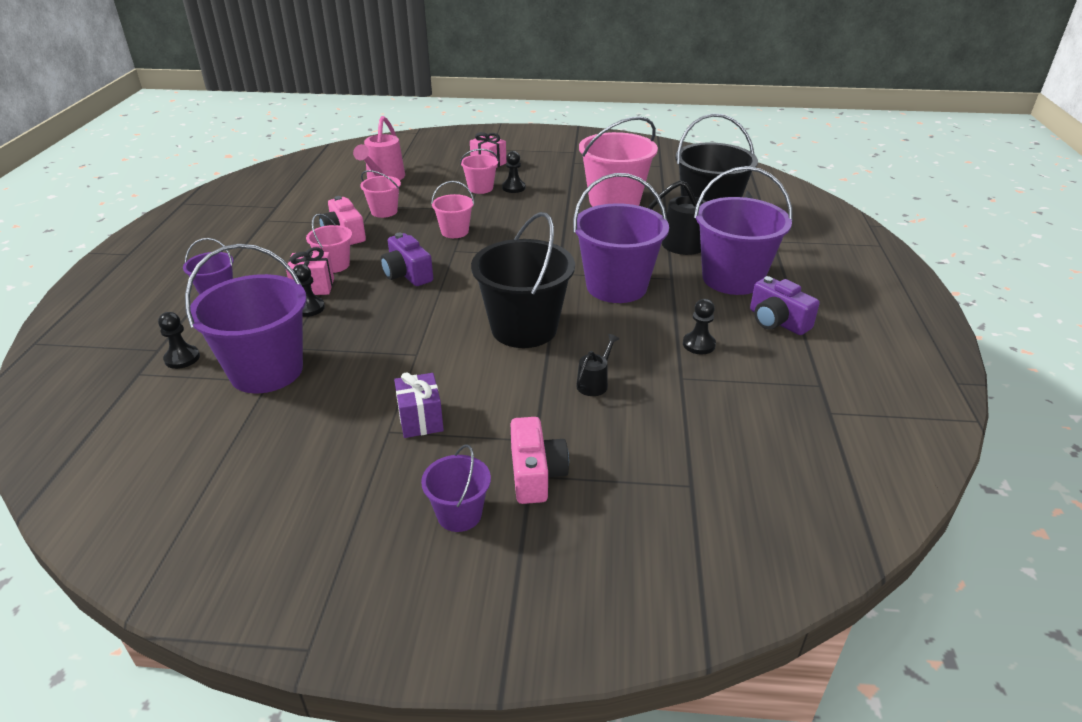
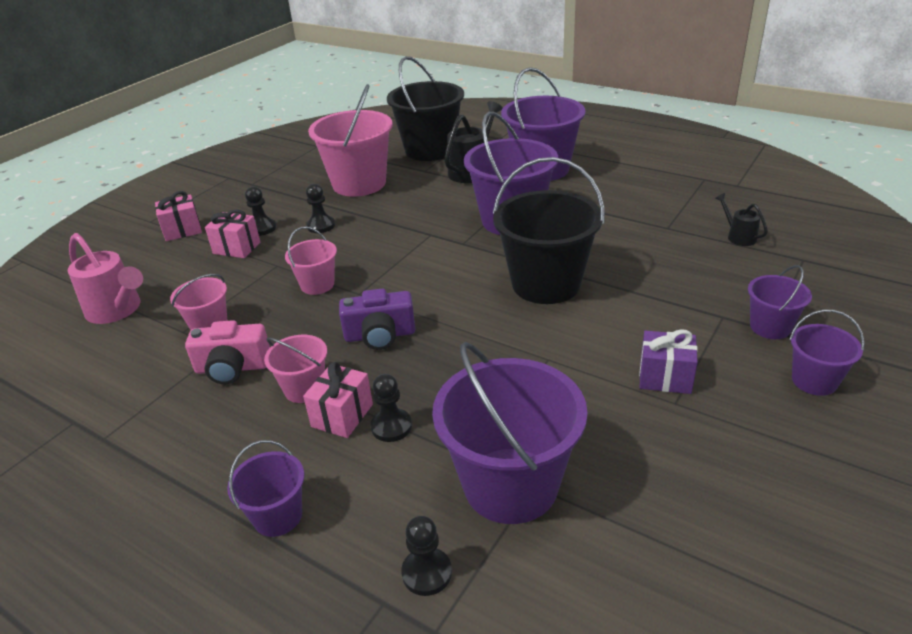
camera: 60 degrees left, 0 degrees up
(480, 188) = (237, 248): pink bucket -> pink gift
(536, 474) = (770, 327): pink camera -> purple bucket
(595, 383) = (654, 267): black watering can -> black watering can (738, 236)
(698, 344) = (626, 208): black pawn -> black pawn (321, 226)
(777, 321) = (615, 170): purple camera -> none

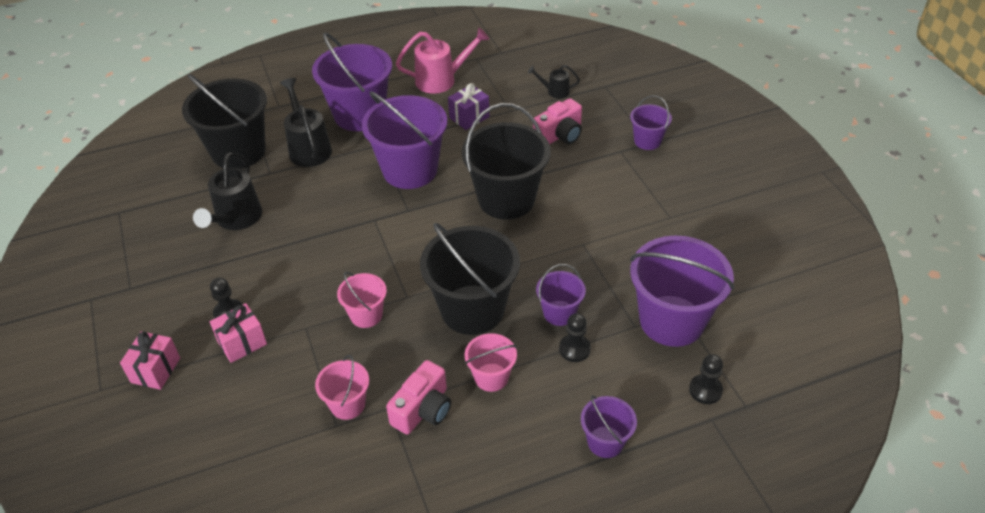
camera: 55 degrees left, 10 degrees up
(118, 311) = (248, 462): pink watering can -> pink watering can (442, 80)
(321, 226) = (276, 274): black pawn -> none
(342, 415) = (540, 369): pink gift -> none
(359, 183) = (235, 220): pink bucket -> black watering can
(380, 335) = (472, 309): purple camera -> black bucket
(665, 377) = (647, 207): purple gift -> purple gift (469, 117)
(681, 269) = (559, 135): none -> pink camera
(814, 381) = (702, 158): purple bucket -> purple bucket (559, 313)

